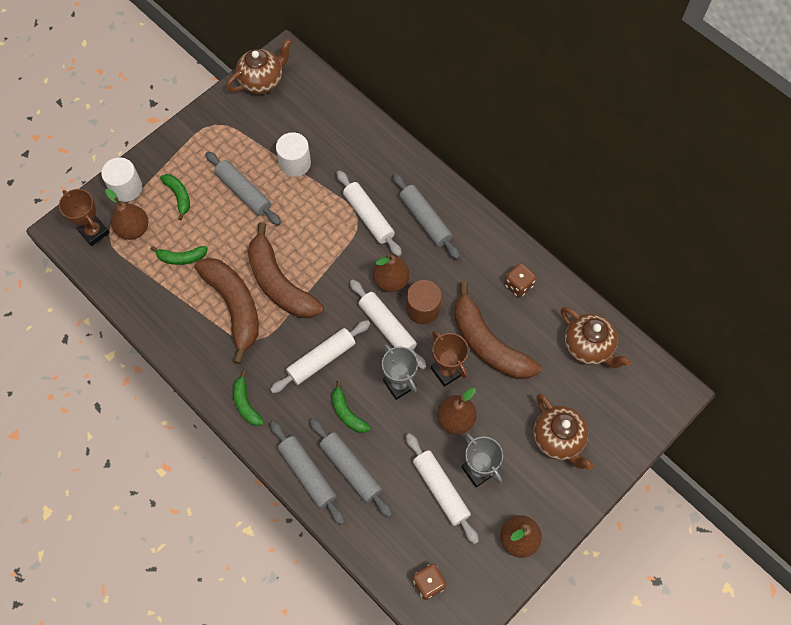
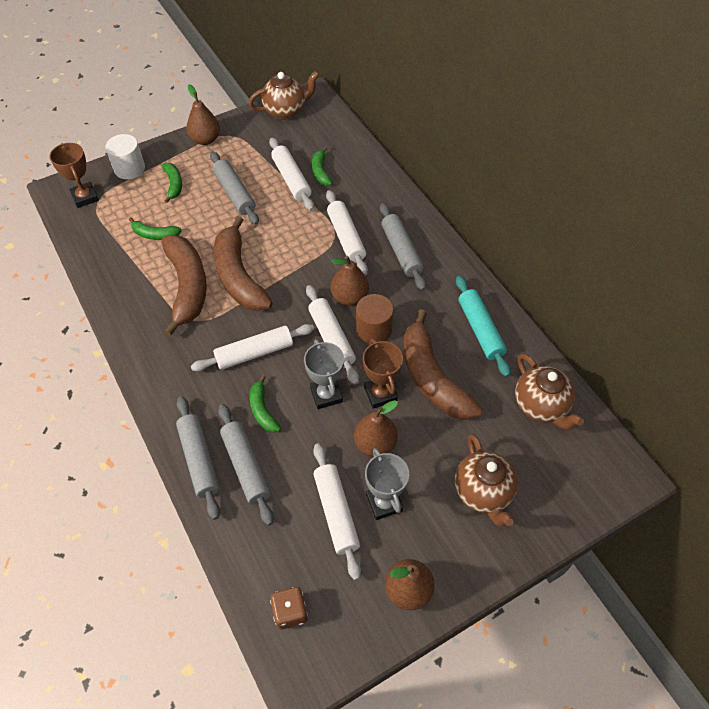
camera: 15 degrees right, 10 degrees down
(134, 229) = (121, 202): brown pear -> brown pear (205, 139)
(246, 404) = (163, 376): green banana -> green banana (320, 171)
(295, 163) = (291, 179): white cylinder -> white rolling pin
(518, 285) = (480, 330): brown dice -> turquoise rolling pin

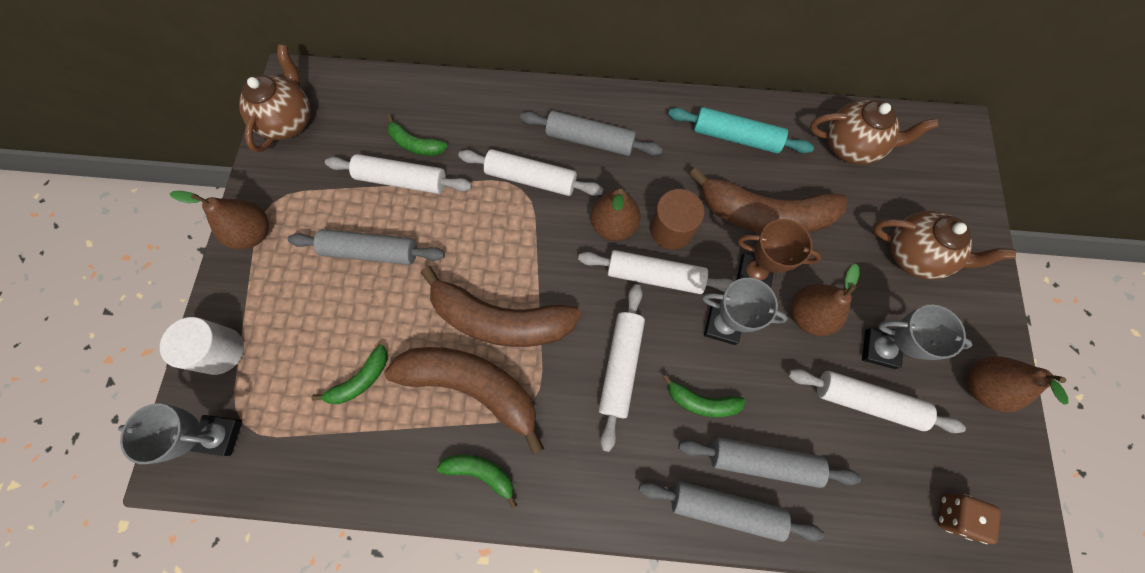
camera: 55 degrees left, 15 degrees up
(85, 197) = (220, 435): brown trophy -> grey trophy
(174, 184) = (296, 312): green banana -> green banana (481, 473)

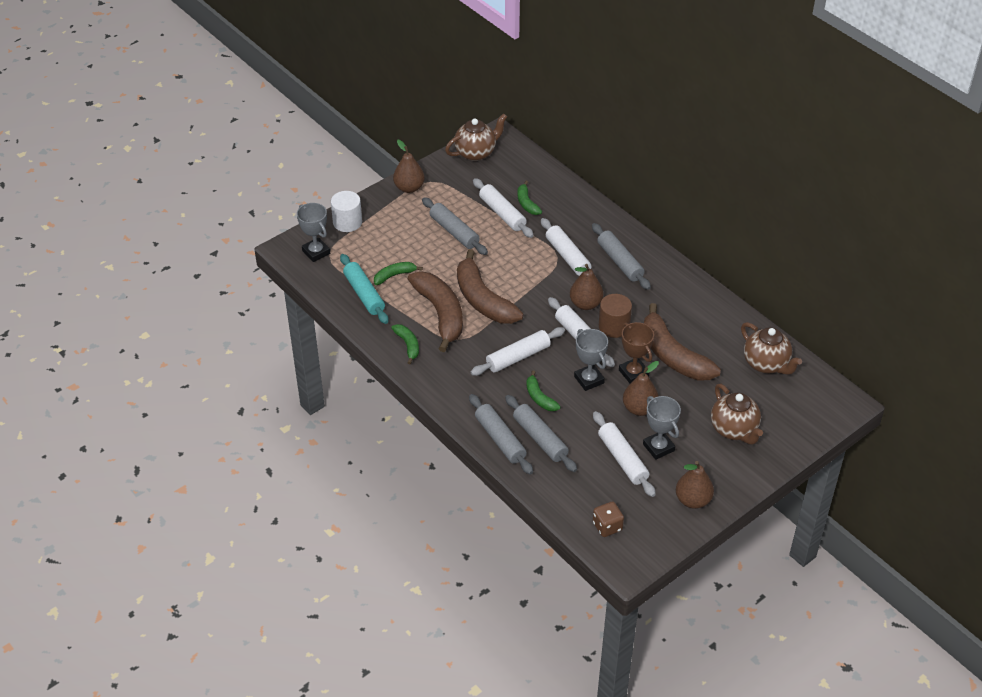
camera: 45 degrees right, 25 degrees down
(360, 380) = (394, 275): green banana -> green banana turned 150 degrees clockwise
(736, 137) = (704, 315): turquoise rolling pin -> turquoise rolling pin (364, 294)

